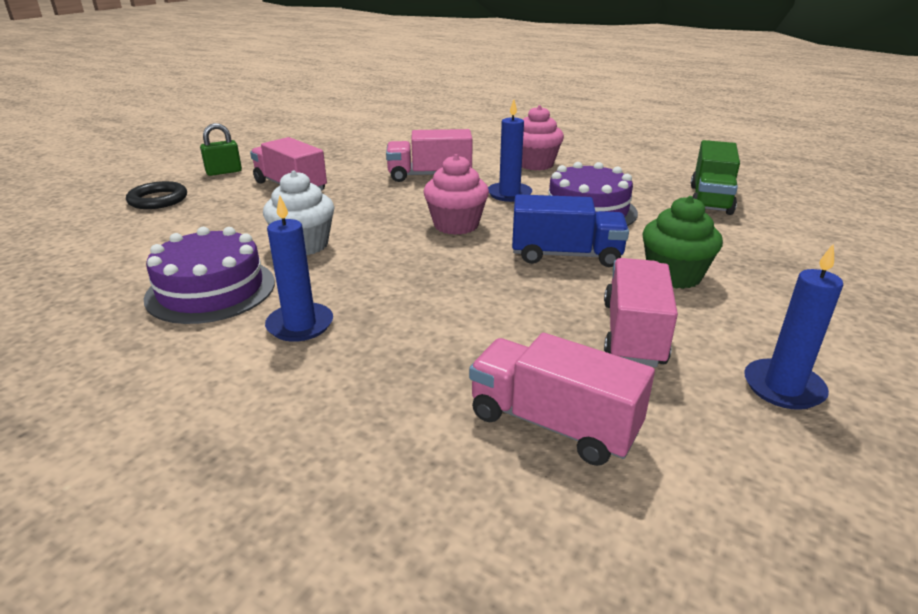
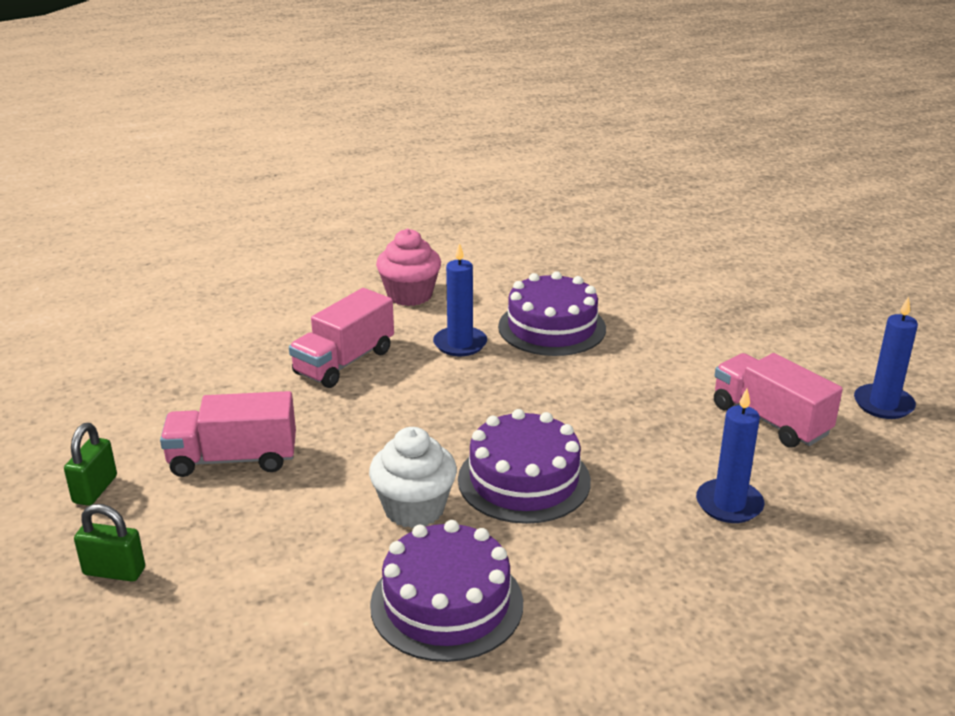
camera: 50 degrees left, 0 degrees up
(158, 200) = (114, 571): black ring -> green padlock
(300, 325) = (585, 571): blue candle -> blue candle (729, 504)
(384, 266) = (524, 480): none -> purple cake
(456, 225) = (489, 404): pink cupcake -> none
(553, 424) = (844, 511): pink truck -> none
(566, 255) = (621, 382): blue truck -> none
(674, 276) = (710, 357): green cupcake -> none
(710, 199) = (608, 266): green truck -> none

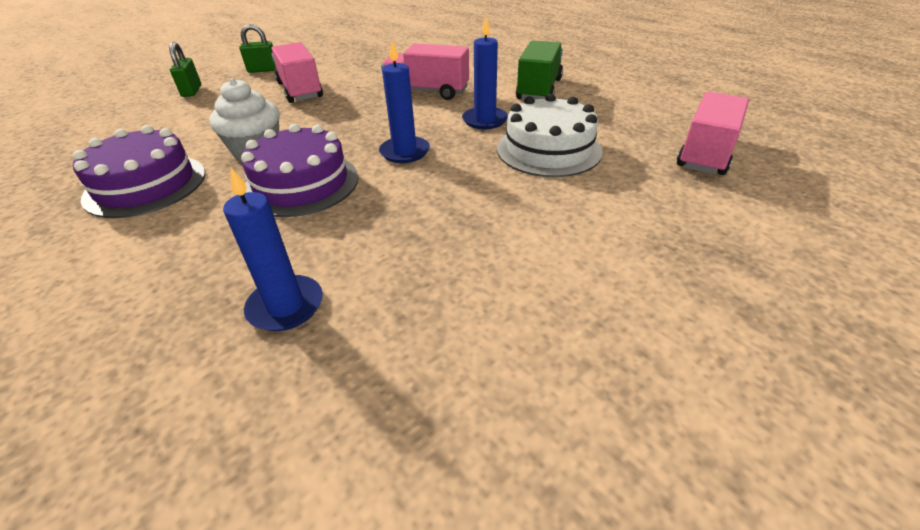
camera: 70 degrees right, 10 degrees up
(409, 295) = (539, 89): pink cupcake -> green truck
(552, 327) = (548, 149): purple cake -> white cake
(770, 420) = (471, 315): pink truck -> pink truck (706, 154)
(883, 404) = (591, 442): blue candle -> blue candle (405, 152)

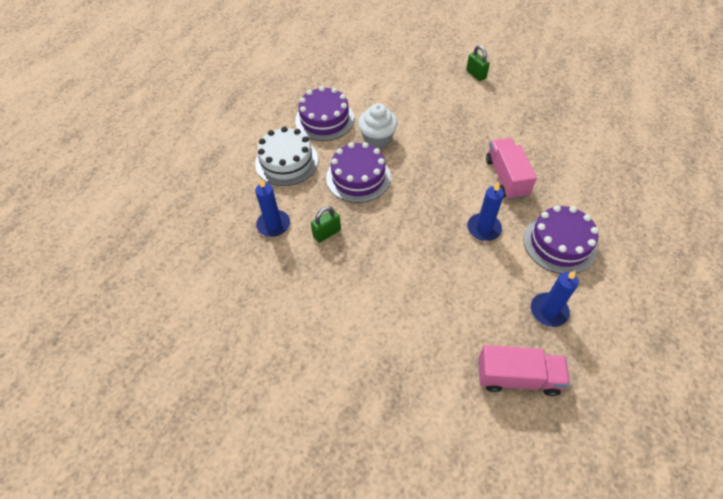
camera: 65 degrees right, 15 degrees up
(192, 91) = (424, 64): green padlock -> green padlock (327, 233)
(300, 90) = (460, 111): pink truck -> none
(405, 152) = (416, 205): blue candle -> blue candle (548, 311)
(539, 89) = (559, 243): green truck -> purple cake
(548, 149) = (464, 278): white cake -> white cake (286, 161)

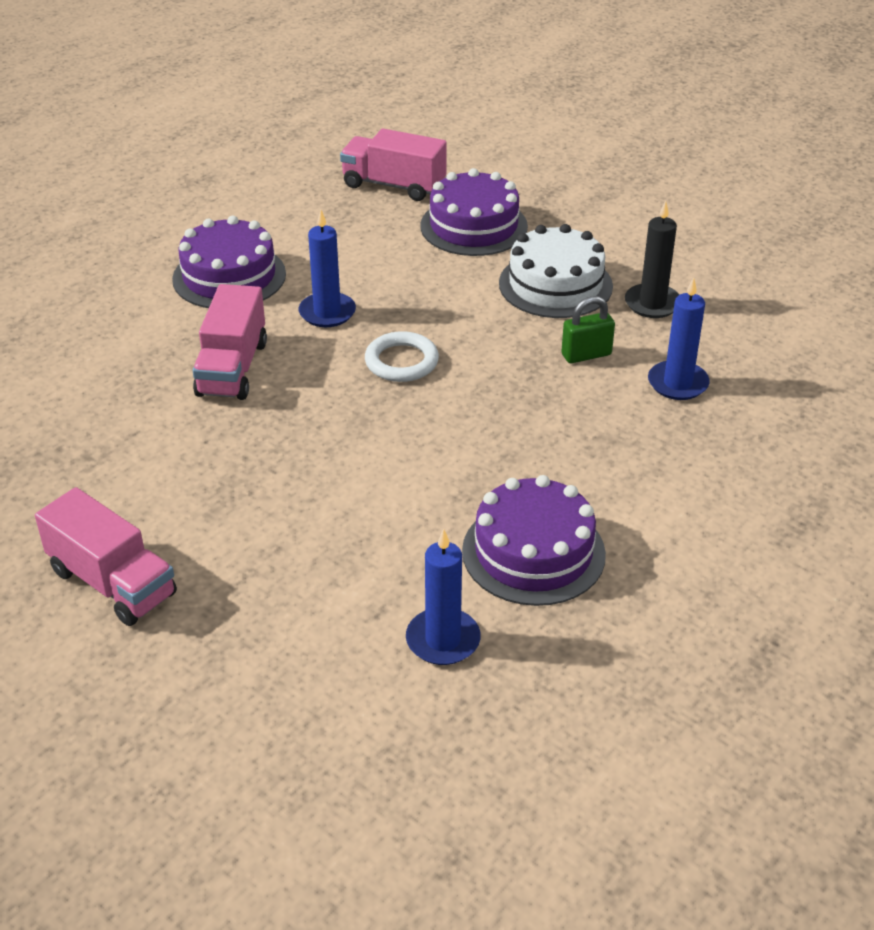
camera: 165 degrees left, 15 degrees down
(286, 161) = (638, 480): white cake -> white cake (555, 285)
(295, 287) = (652, 304): none -> black candle
(358, 177) = (501, 423): purple cake -> purple cake (473, 226)
(377, 139) = (432, 484): white cupcake -> none
(424, 203) = (401, 361): none -> white ring
(476, 74) = (112, 583): green padlock -> pink truck
(548, 311) = (309, 222): blue candle -> blue candle (443, 640)

